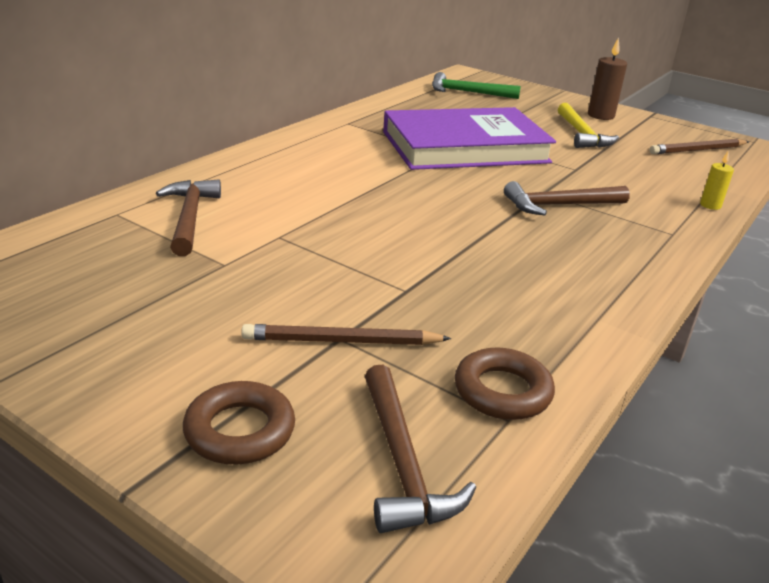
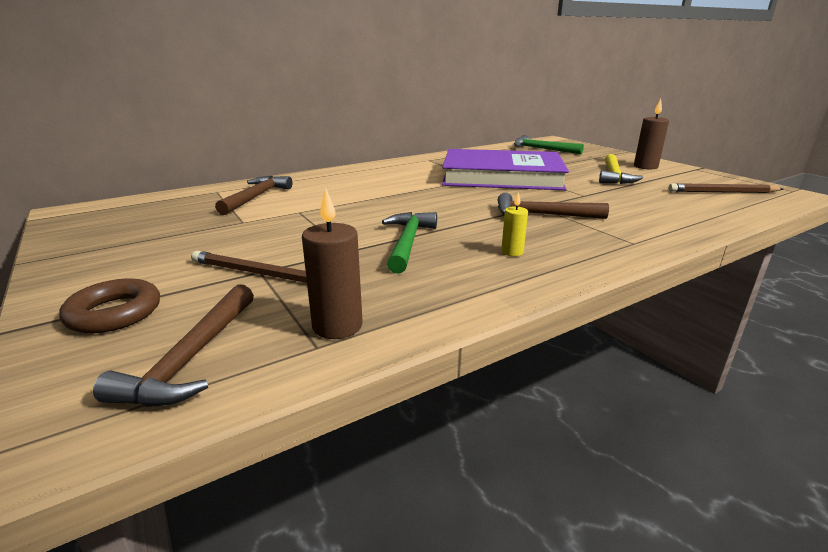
camera: 25 degrees right, 5 degrees down
(460, 267) = (408, 242): none -> green hammer
(502, 391) = (337, 326): brown ring -> brown candle
(710, 205) = (696, 228): yellow candle -> yellow candle (512, 252)

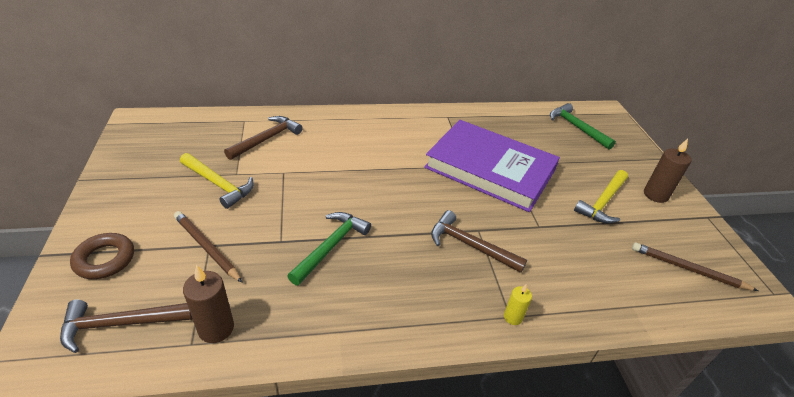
camera: 20 degrees right, 15 degrees up
(191, 358) = (120, 324): brown hammer -> brown hammer turned 45 degrees clockwise
(227, 231) = (218, 184): none -> yellow hammer
(512, 252) = (398, 290): yellow candle -> yellow candle (513, 317)

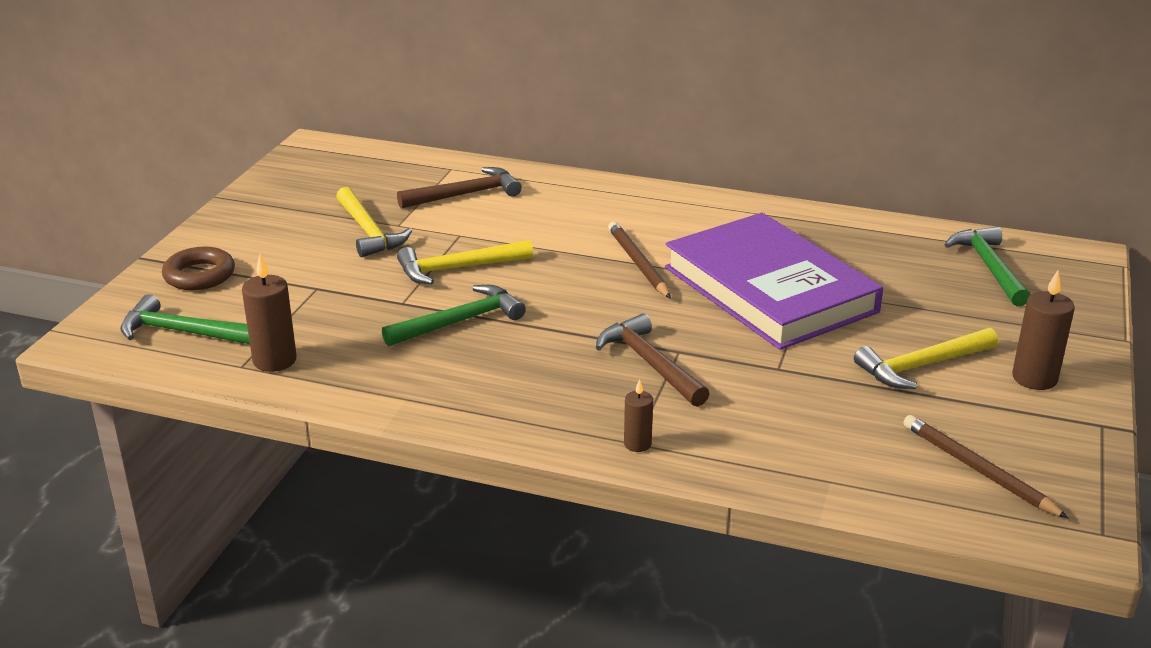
camera: 30 degrees right, 10 degrees down
(120, 324) = (183, 332): brown hammer -> green hammer
(206, 247) = (312, 289): brown pencil -> brown pencil (638, 263)
(300, 200) = (458, 268): none -> yellow hammer
(513, 317) = (637, 444): yellow candle -> brown candle

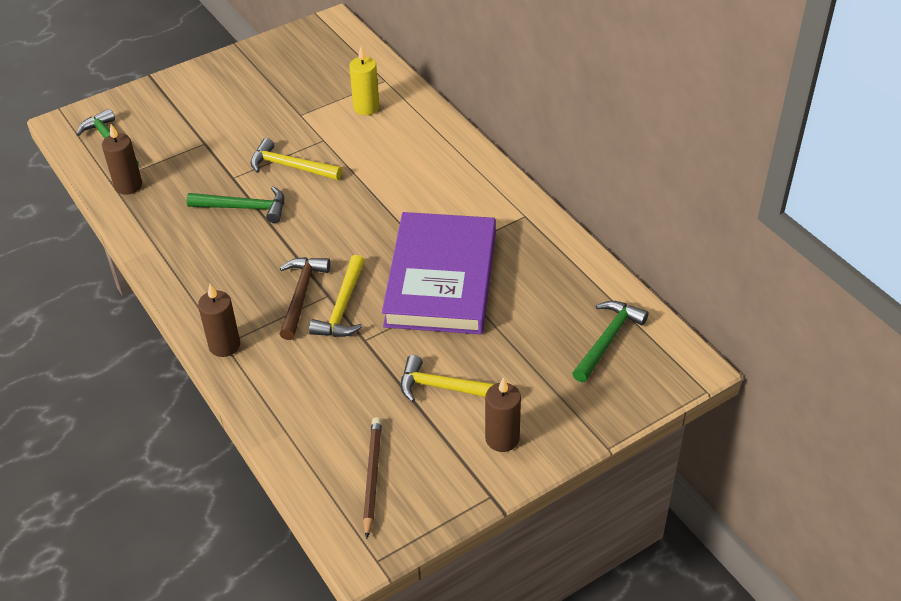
camera: 40 degrees right, 15 degrees up
(199, 275) = (161, 103): brown ring -> none
(368, 231) = (279, 112): yellow hammer -> yellow hammer (342, 307)
(466, 194) = (366, 107): brown hammer -> yellow candle
(637, 444) = (224, 345): brown candle -> brown candle, size x1.70
(638, 263) = (393, 216): brown pencil -> none

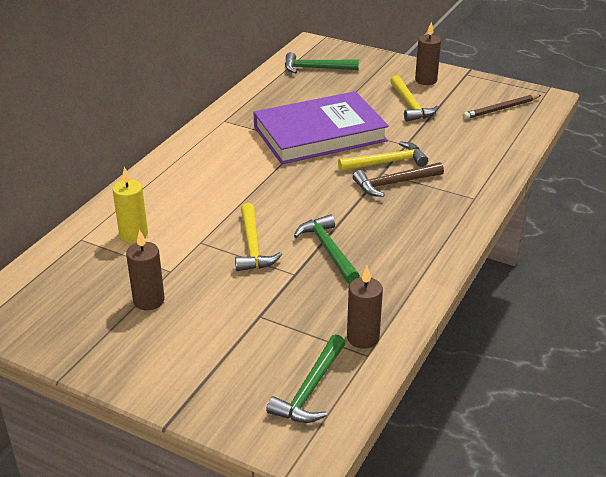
camera: 120 degrees left, 10 degrees down
(224, 345) = (476, 197): brown candle -> brown candle (149, 300)

